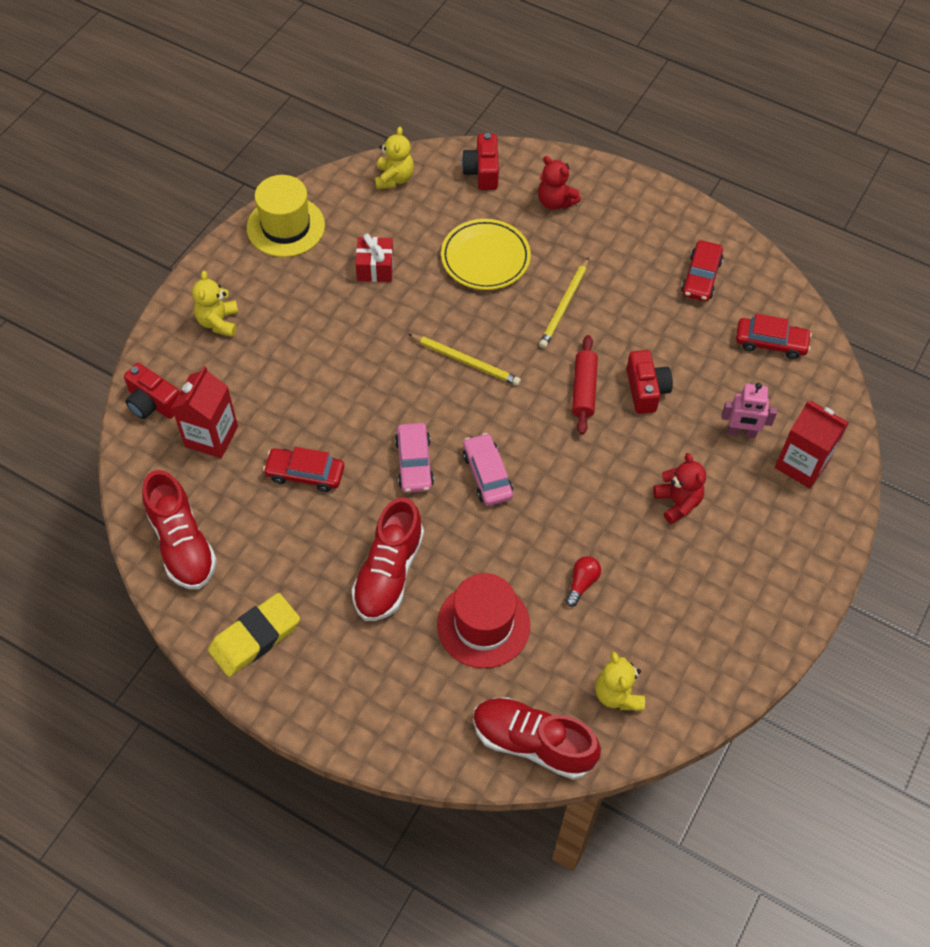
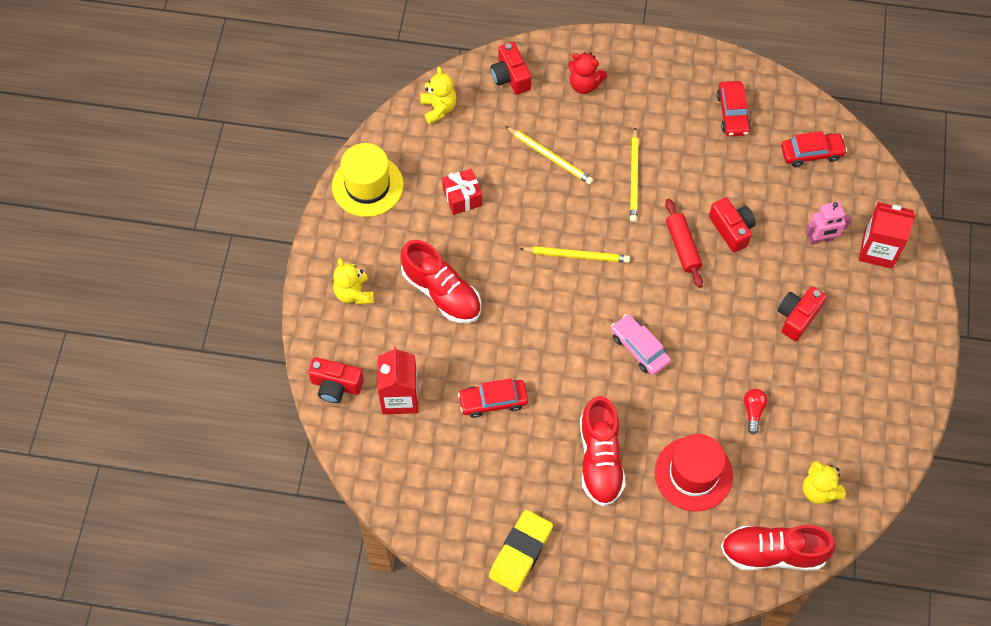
camera: 20 degrees left, 5 degrees up
(182, 544) = (423, 497): red shoe -> red shoe (442, 292)
(414, 463) = (576, 359): pink car -> none
(485, 258) = (550, 157): yellow plate -> yellow pencil
(677, 502) = (797, 317): red teddy bear -> red camera

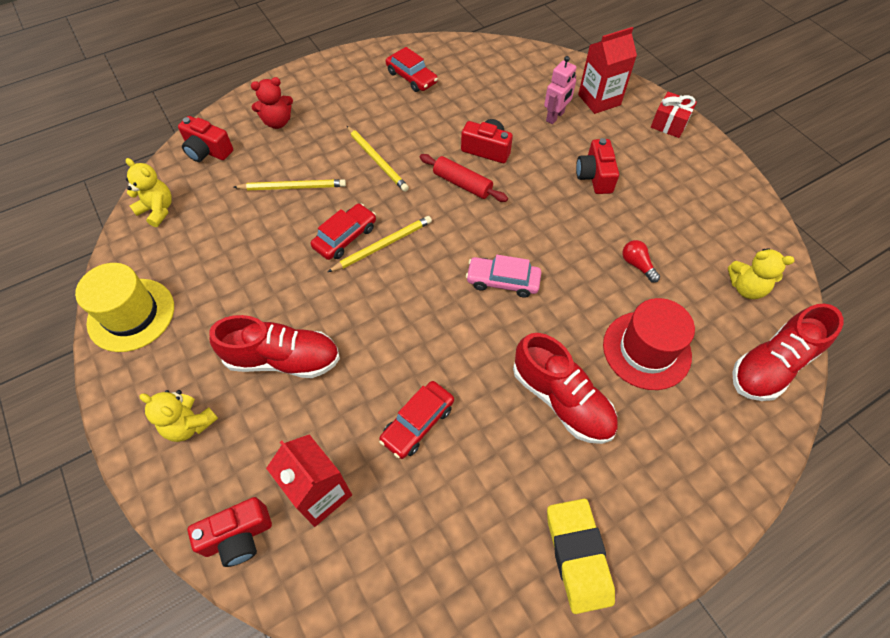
camera: 40 degrees left, 5 degrees down
(462, 197) = (238, 266): red gift -> red gift (669, 124)
(811, 153) = (492, 70): red car -> red car (345, 237)

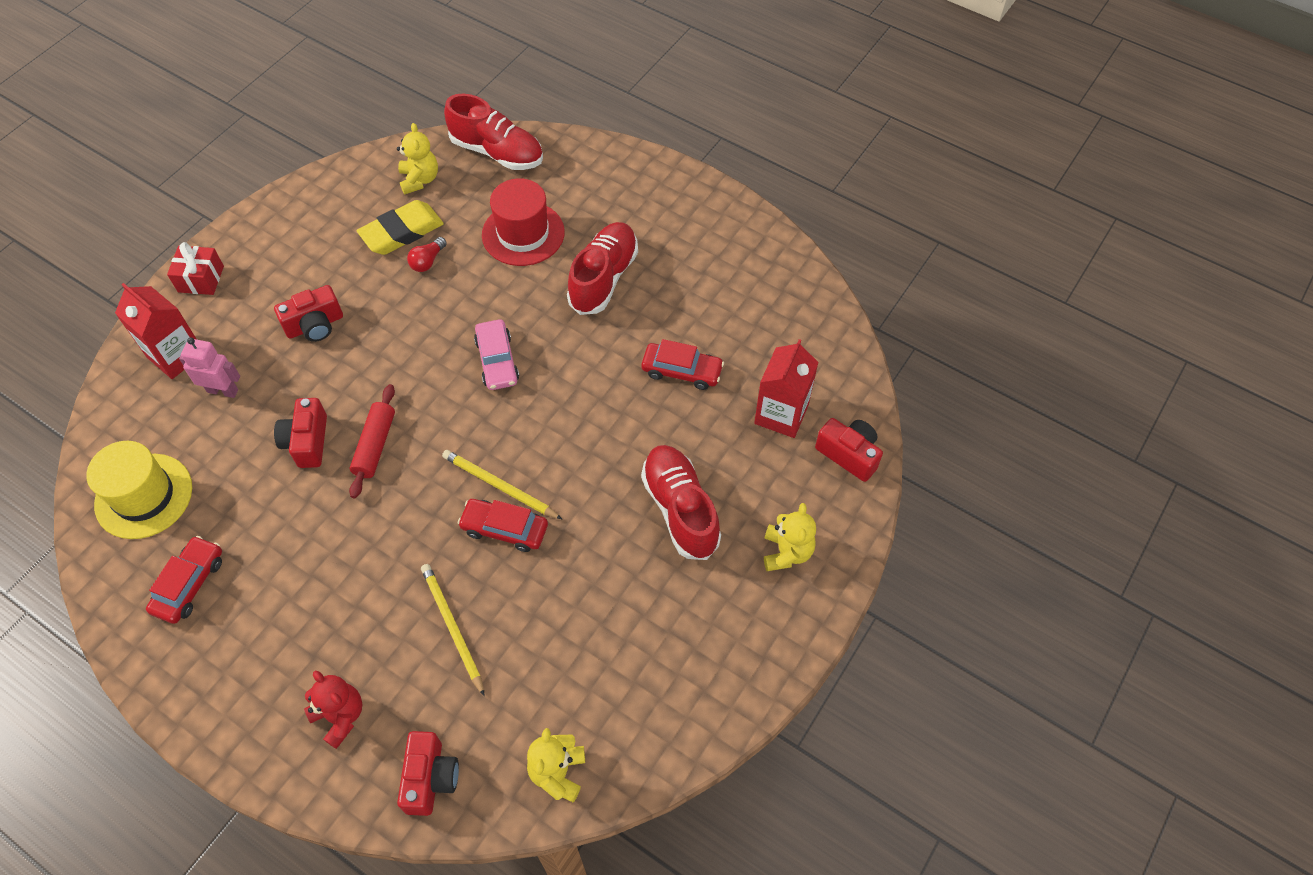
camera: 115 degrees left, 0 degrees up
(131, 314) = (710, 693): yellow hat -> yellow hat (144, 496)
(377, 160) = (369, 553): yellow pencil -> none
(578, 555) = (725, 234): yellow eraser -> yellow eraser (402, 232)

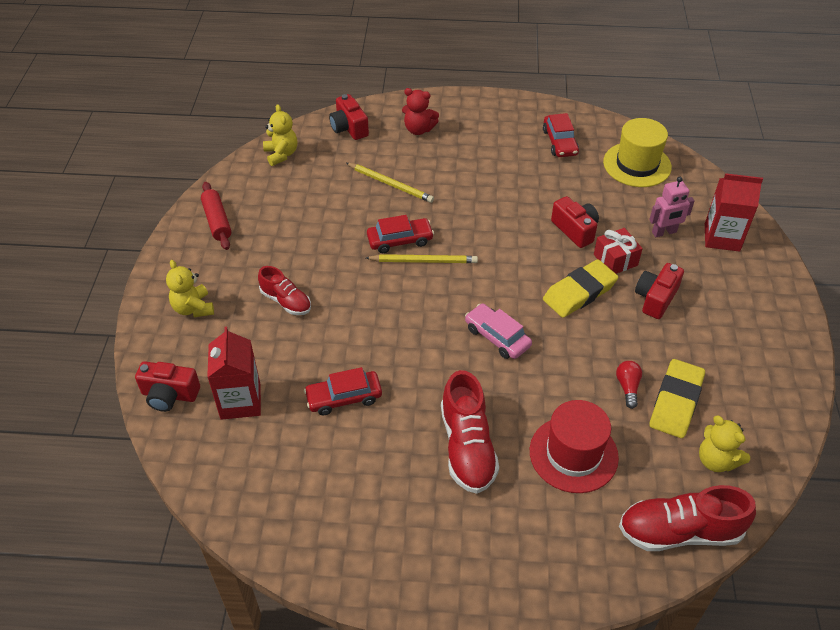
camera: 150 degrees right, 10 degrees down
(201, 279) = (775, 290): red gift -> red gift (615, 260)
(375, 445) = (529, 247): red rolling pin -> red rolling pin (217, 221)
(377, 367) = (579, 292): none -> yellow eraser
(680, 509) = (286, 301): red shoe -> red shoe, size x0.61

